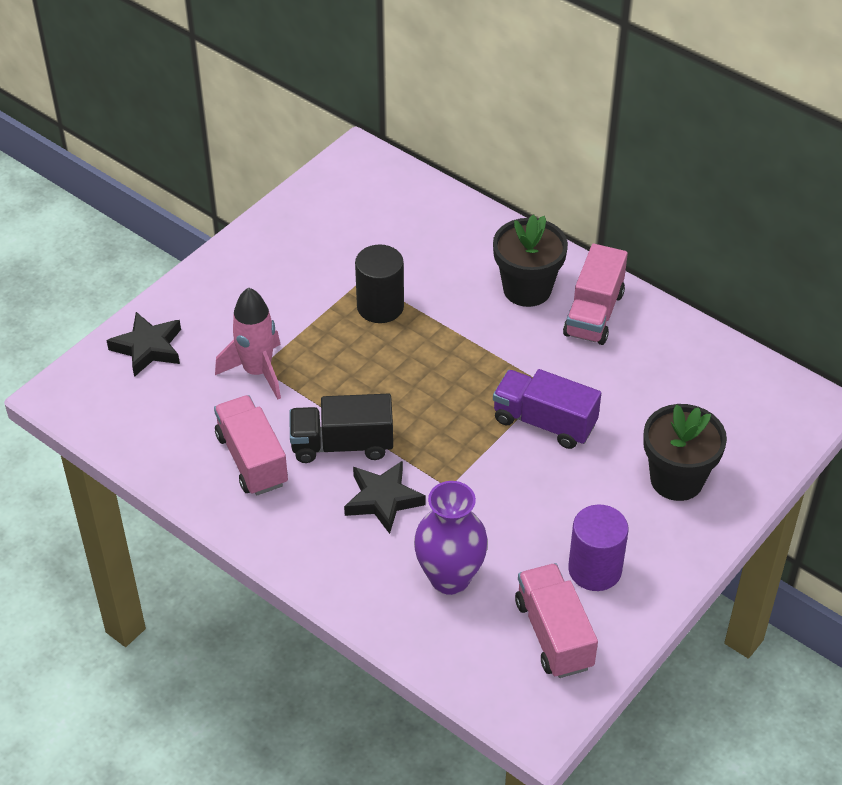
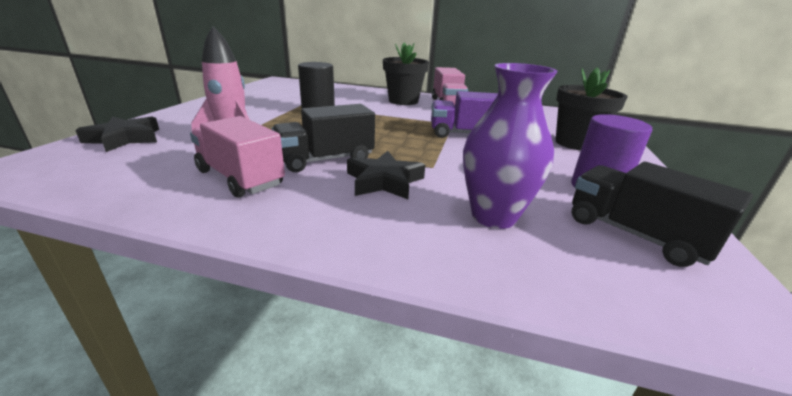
camera: 25 degrees left, 20 degrees down
(554, 634) = (635, 234): pink truck -> black truck

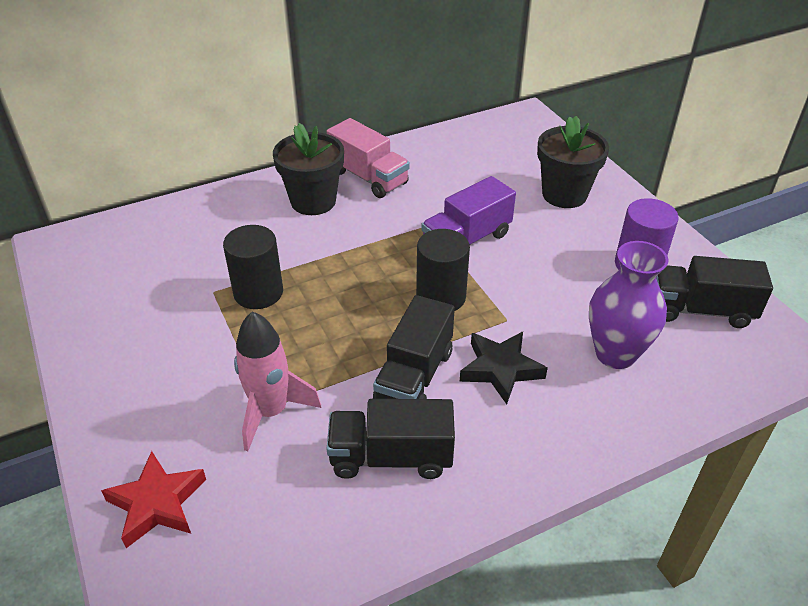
camera: 40 degrees left, 15 degrees up
(124, 138) = (157, 503): black star -> red star
(240, 178) = (391, 457): pink truck -> black truck
(407, 144) = (441, 297): none -> black cylinder

